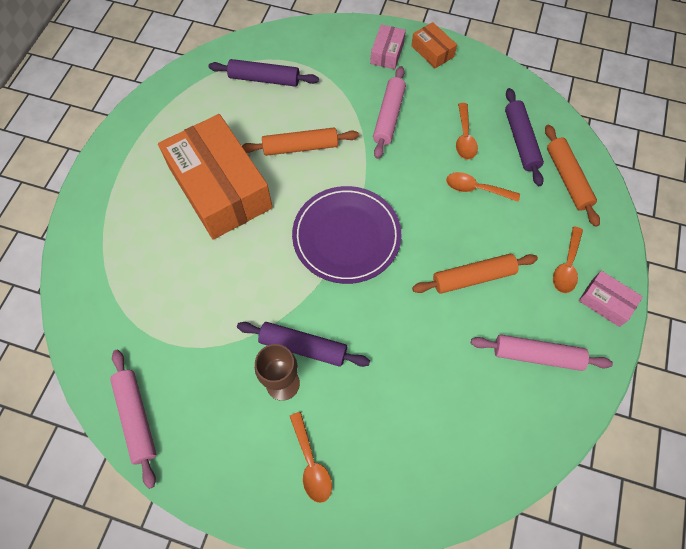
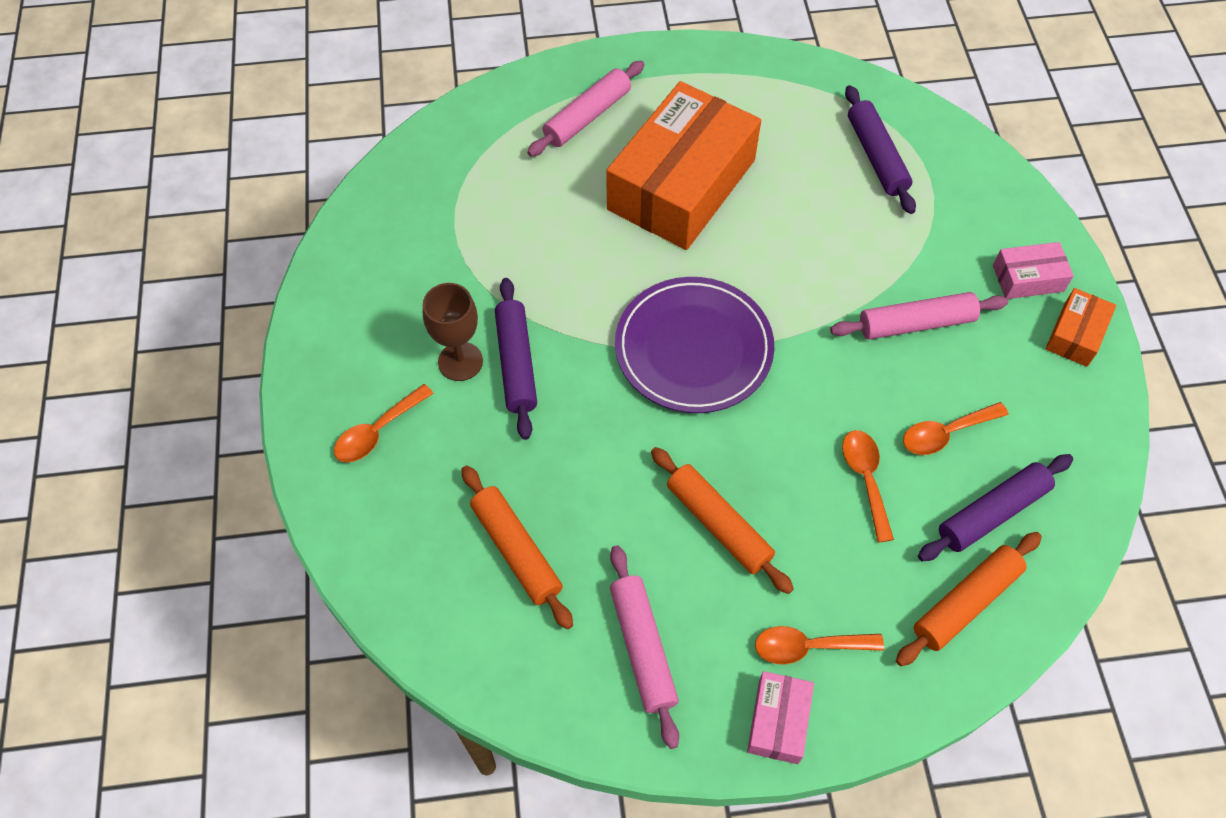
camera: 65 degrees right, 5 degrees down
(136, 418) = (356, 240): pink rolling pin -> pink rolling pin (587, 116)
(300, 147) = (796, 242): orange rolling pin -> orange rolling pin (516, 551)

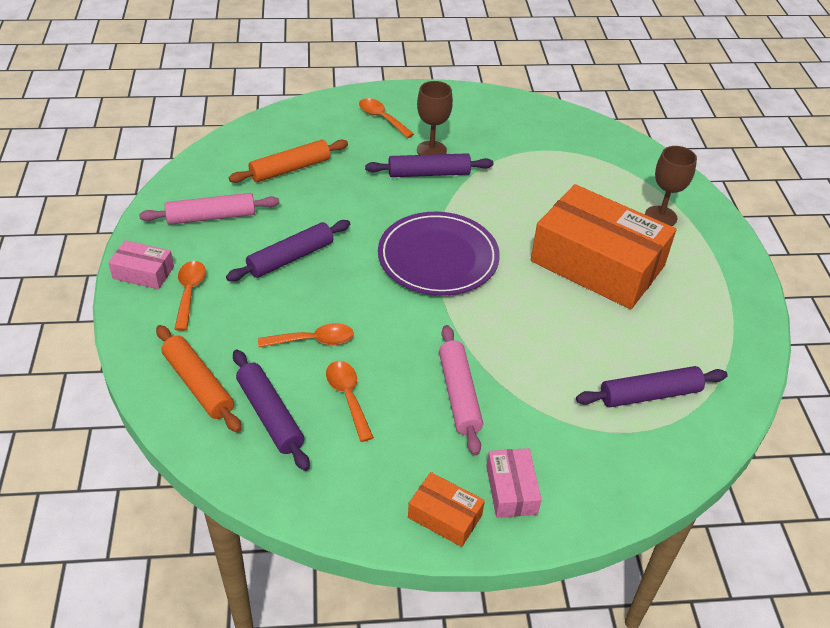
camera: 90 degrees right, 15 degrees down
(587, 116) = (660, 217): pink rolling pin -> brown goblet
(718, 525) = (290, 258): orange rolling pin -> purple rolling pin

